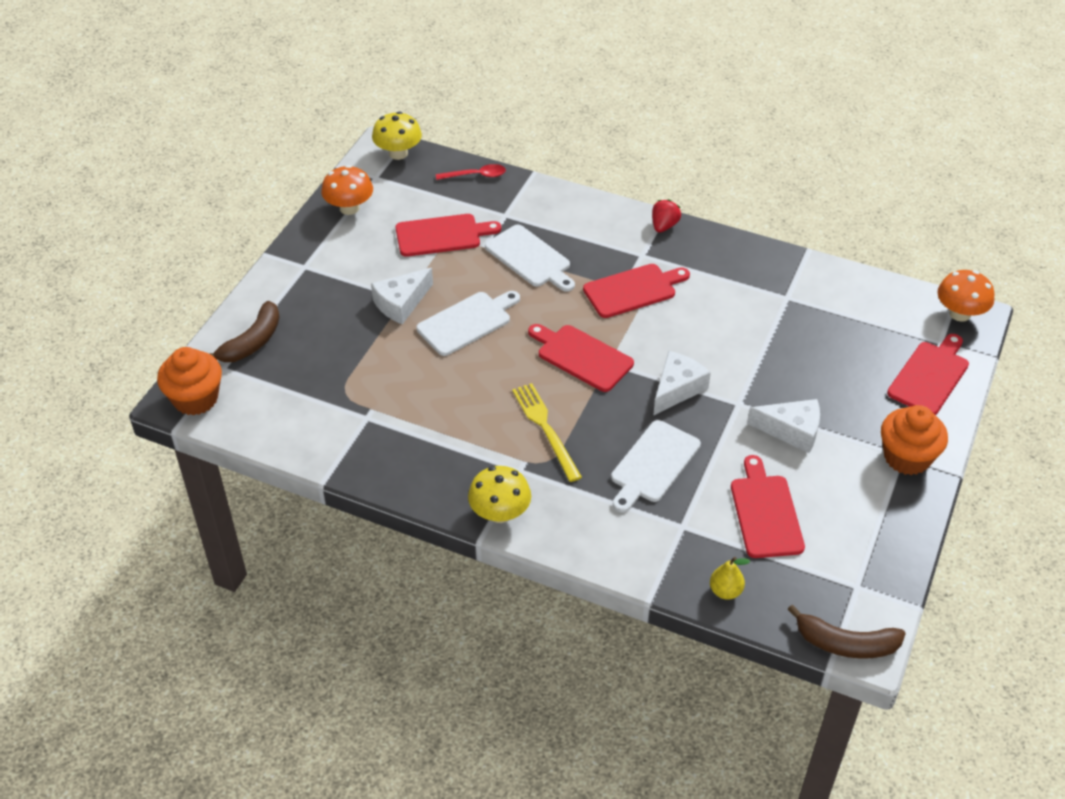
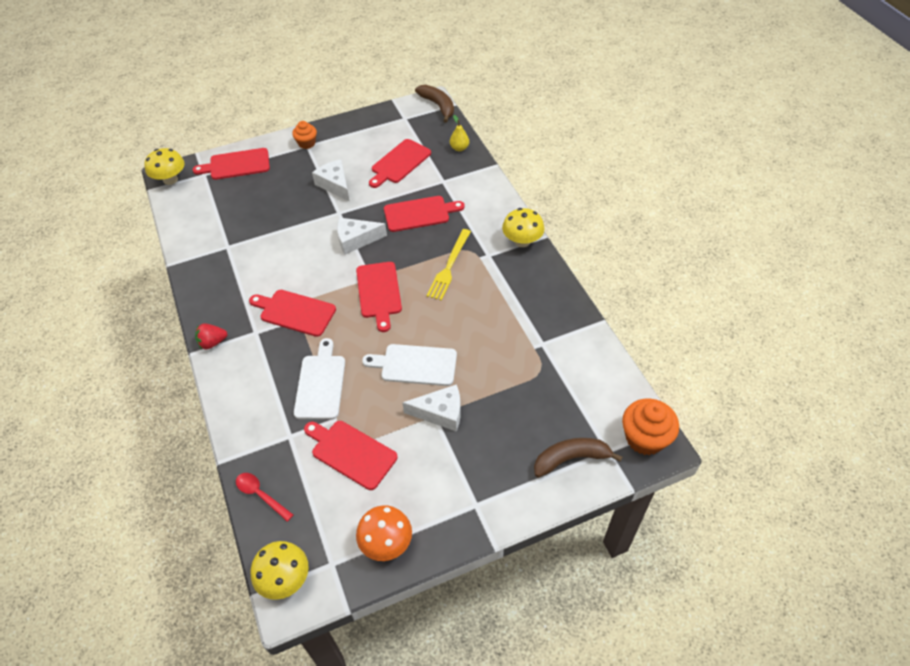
camera: 135 degrees left, 5 degrees up
(653, 464) = (419, 213): white cutting board -> red cutting board
(907, 457) = (306, 143): orange cupcake -> orange cupcake, size x0.61
(959, 314) = (170, 179): orange mushroom -> yellow mushroom

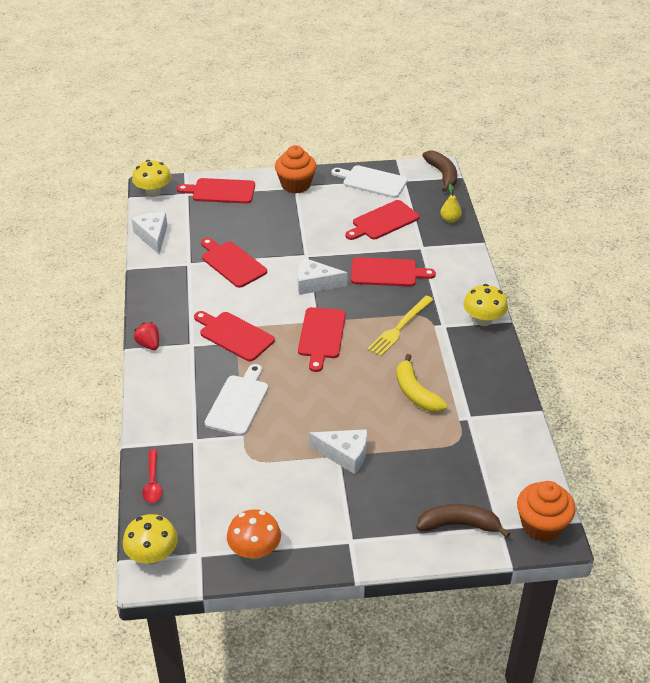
camera: 15 degrees right, 10 degrees down
(212, 342) = (149, 344): red strawberry -> red strawberry turned 60 degrees clockwise
(260, 495) = (152, 482): red spoon -> red spoon turned 150 degrees counterclockwise
(306, 143) = (296, 185): orange cupcake -> orange cupcake, size x1.65
(335, 185) = (311, 229): white cheese -> white cheese (153, 236)
(351, 453) = (247, 468): red cutting board -> red cutting board (232, 263)
(415, 365) = (334, 407): white cutting board -> white cutting board (372, 181)
(485, 330) = (415, 393): none -> yellow banana

